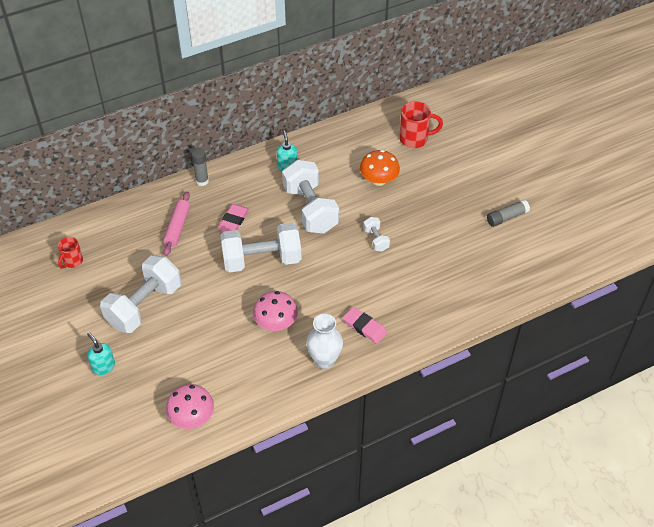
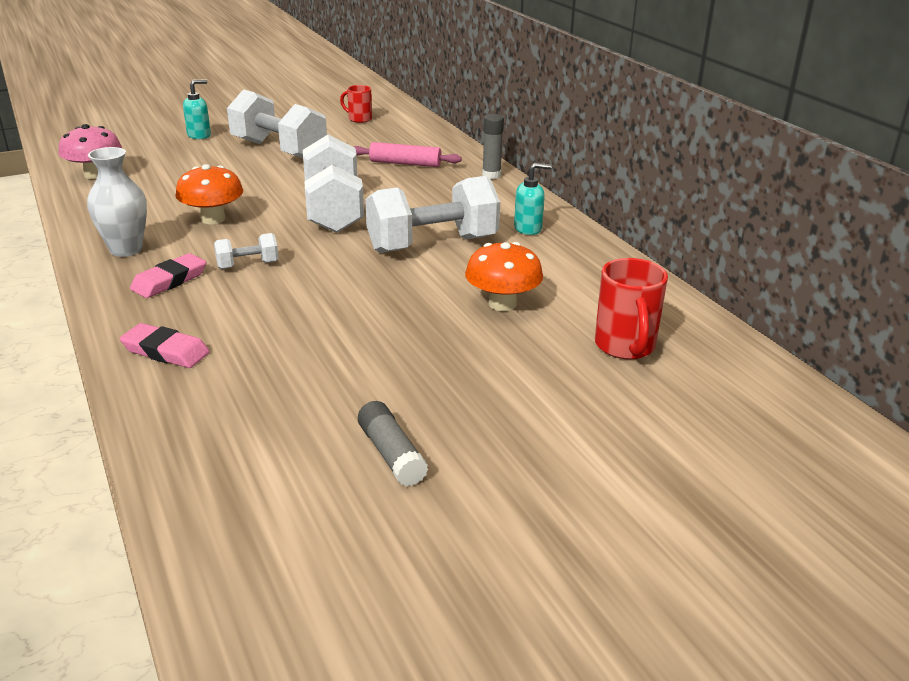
camera: 90 degrees right, 20 degrees down
(233, 221) = (413, 193): pink eraser -> pink eraser (165, 351)
(276, 323) = (213, 219): pink mushroom -> orange mushroom
(376, 239) = (355, 296): white dumbbell -> white dumbbell (248, 265)

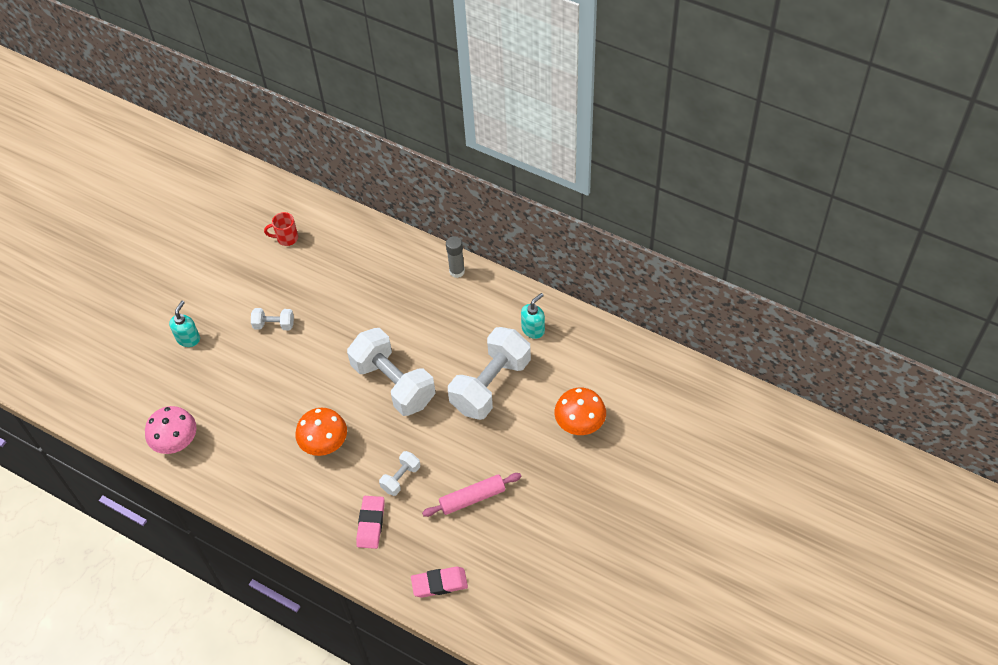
camera: 30 degrees left, 25 degrees up
(126, 249) = (307, 511): white vase -> none
(279, 150) = (274, 325): white dumbbell -> white dumbbell, size x0.46
(391, 454) = (622, 580): grey glue stick -> none
(405, 163) = (384, 290): pink rolling pin -> pink rolling pin (472, 498)
(625, 347) = (670, 422): red mug -> none

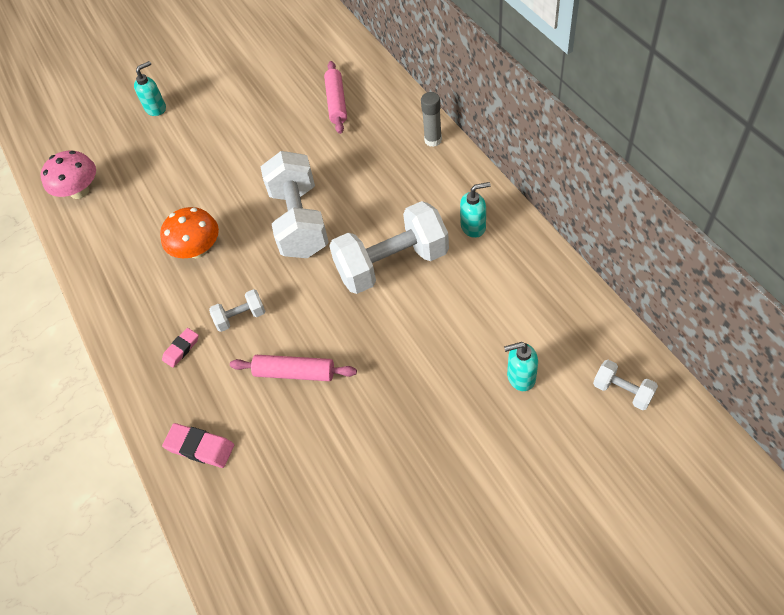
camera: 35 degrees right, 0 degrees up
(274, 325) = (233, 124): white dumbbell -> white dumbbell (622, 391)
(286, 238) = (298, 55): red mug -> none
(353, 269) = (336, 102): none -> pink rolling pin
(371, 523) = (181, 349): pink eraser -> pink eraser, size x0.66
(579, 423) = (460, 346): orange mushroom -> none
(633, 425) = (520, 377): none -> turquoise soap dispenser

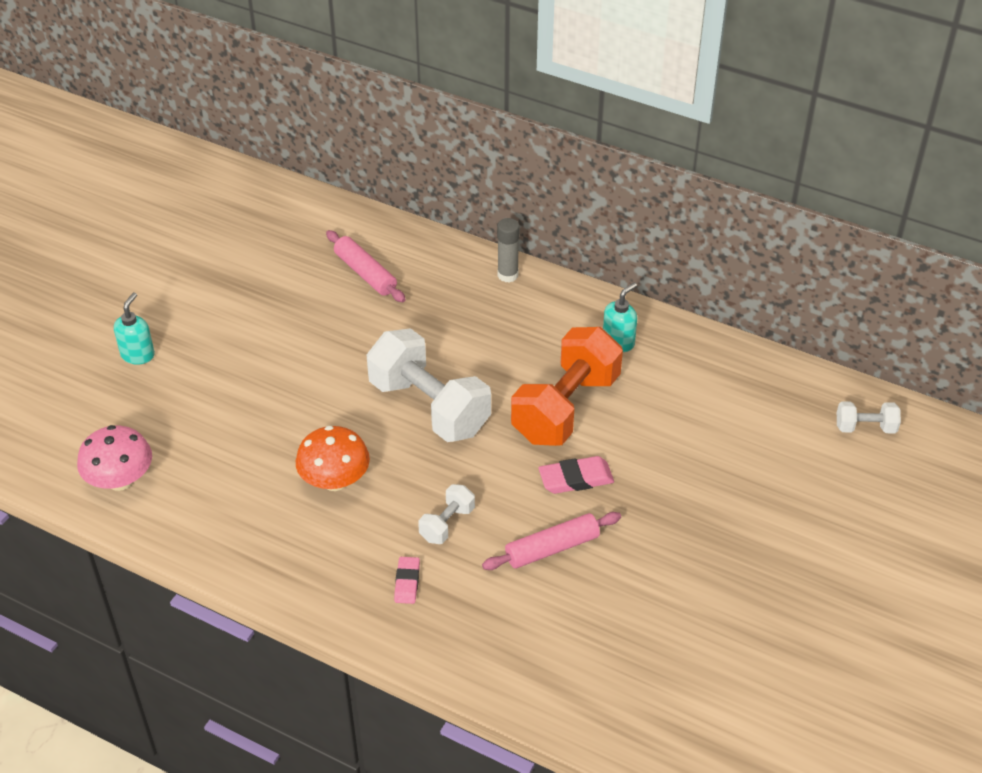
camera: 40 degrees left, 10 degrees down
(200, 447) = (513, 660): pink eraser -> pink eraser (576, 479)
(392, 264) = (566, 408): white dumbbell -> orange dumbbell
(520, 377) = (770, 455): turquoise soap dispenser -> none

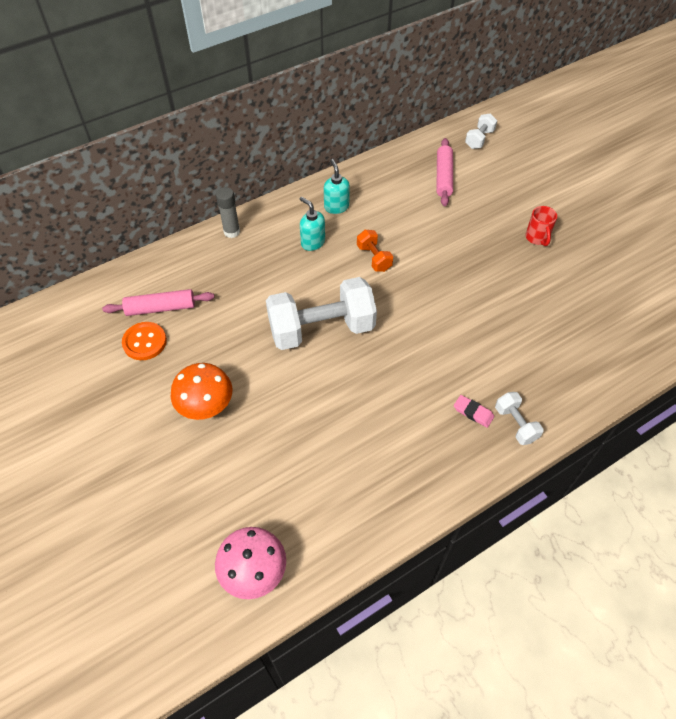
camera: 60 degrees left, 10 degrees up
(138, 355) = (119, 500): turquoise soap dispenser -> turquoise soap dispenser (312, 242)
(316, 283) = (144, 342): none -> orange button
(335, 480) = (353, 416): orange mushroom -> orange mushroom (206, 405)
(447, 524) = (434, 366): white dumbbell -> white dumbbell (515, 424)
(552, 548) = (488, 319): pink rolling pin -> pink rolling pin (443, 177)
(566, 408) = (374, 258): orange dumbbell -> orange dumbbell, size x0.46
(576, 479) = (437, 281): pink eraser -> none
(730, 552) = (537, 238): none -> red mug

